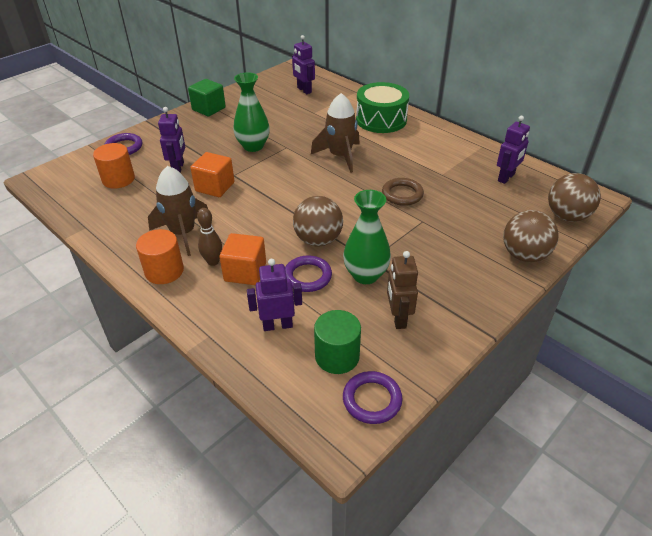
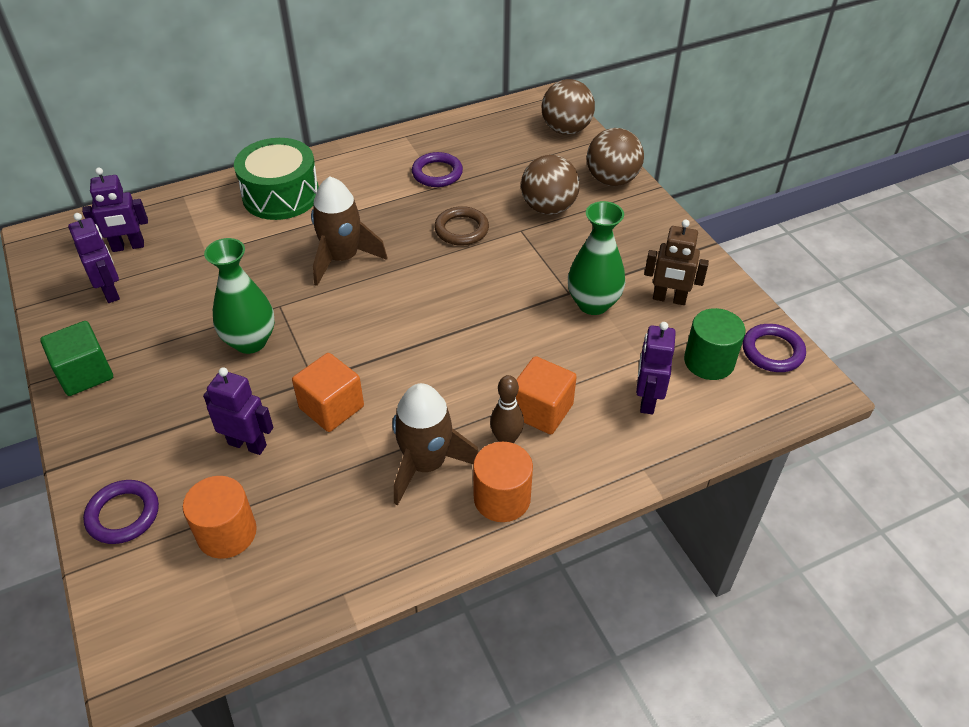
camera: 70 degrees left, 5 degrees up
(307, 276) = (574, 353): purple ring -> purple ring (437, 173)
(318, 240) = (511, 327): brown ball -> brown ball (548, 208)
(506, 178) = (478, 142): purple robot -> purple robot (110, 291)

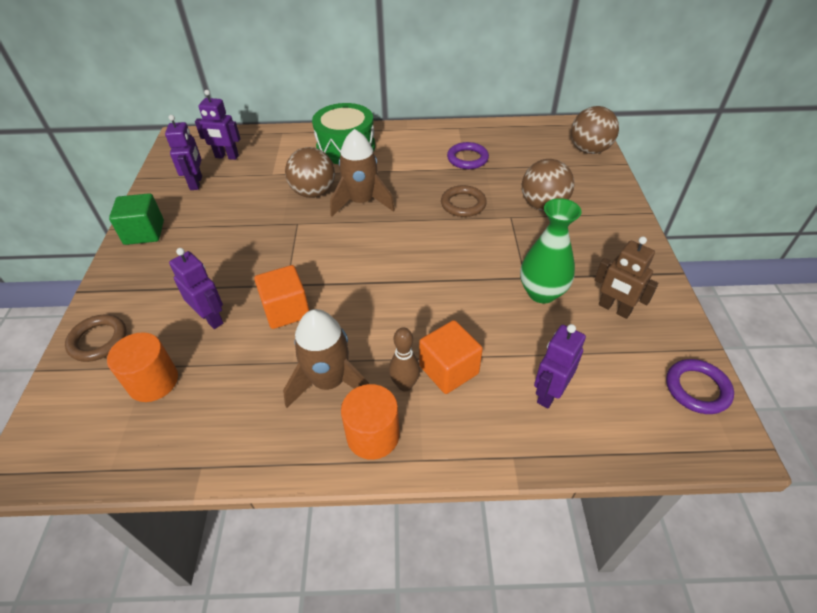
camera: 25 degrees right, 0 degrees up
(123, 514) = (98, 340): purple ring -> brown ring
(250, 341) = (261, 243): green vase -> none
(612, 180) = (609, 197): brown ball -> brown ball (313, 192)
(709, 361) = (626, 377): green cylinder -> none

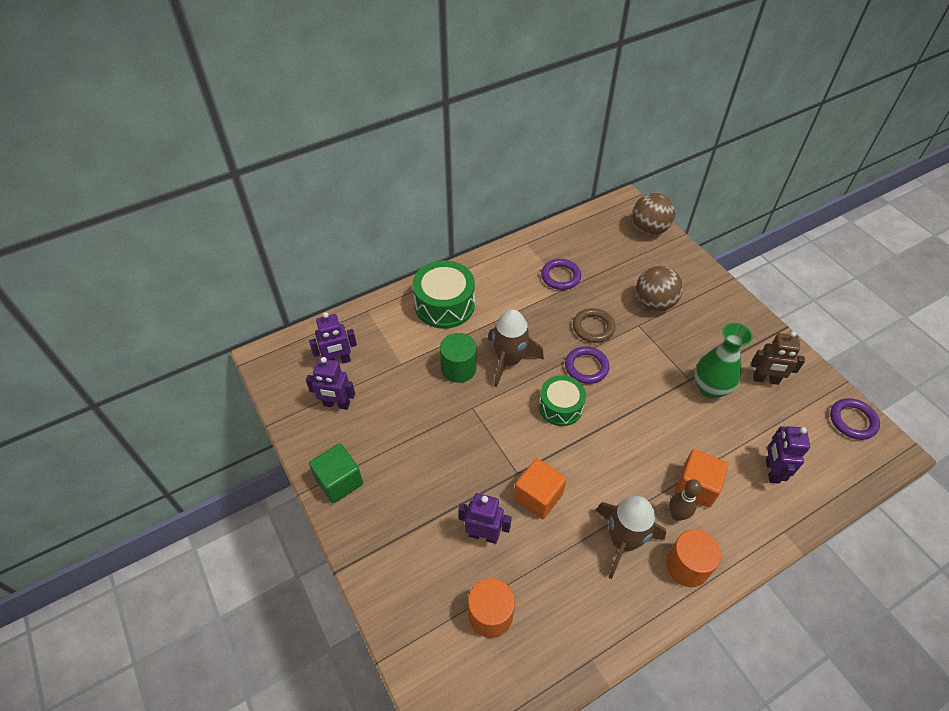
camera: 30 degrees left, 5 degrees up
(98, 340) = (406, 605): brown ring -> none
(196, 183) = (336, 404): purple robot -> purple robot turned 135 degrees clockwise
(313, 192) = (458, 368): brown ball -> green cylinder
(374, 251) = (560, 407): none -> green drum
(428, 230) = (586, 367): none -> purple ring

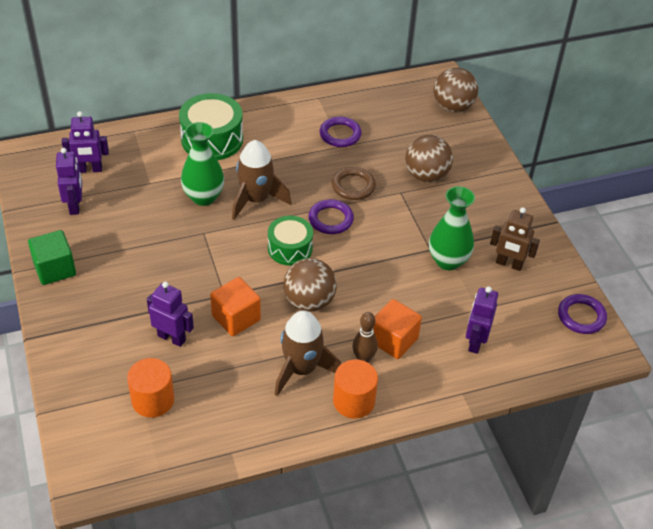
camera: 10 degrees right, 5 degrees down
(336, 404) = (75, 206): purple robot -> purple robot turned 120 degrees counterclockwise
(458, 368) = (203, 197): green cylinder -> green vase
(601, 462) = (309, 301): none -> brown ball

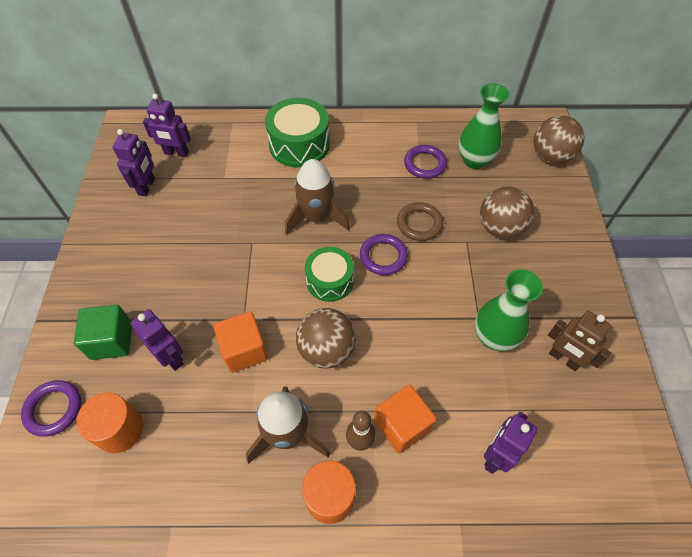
camera: 20 degrees right, 10 degrees up
(54, 269) = (98, 249): green cube -> green cube (111, 341)
(203, 197) = (267, 203): green vase -> green vase (474, 160)
(581, 316) = (636, 454): purple ring -> purple ring (54, 409)

